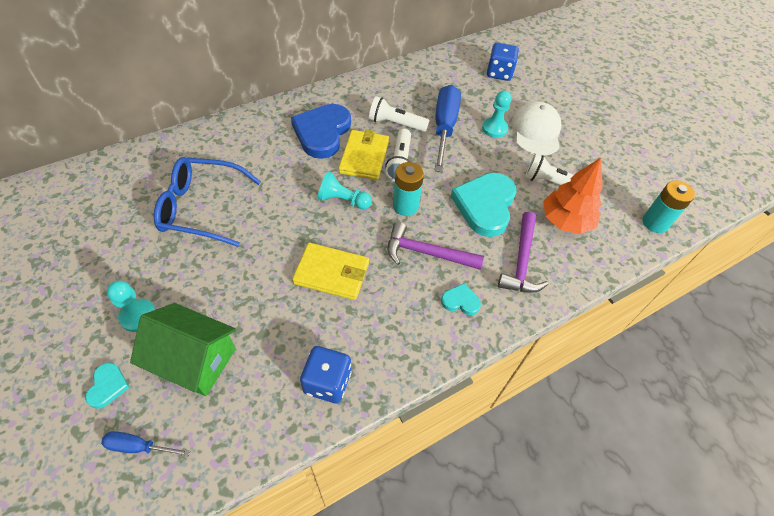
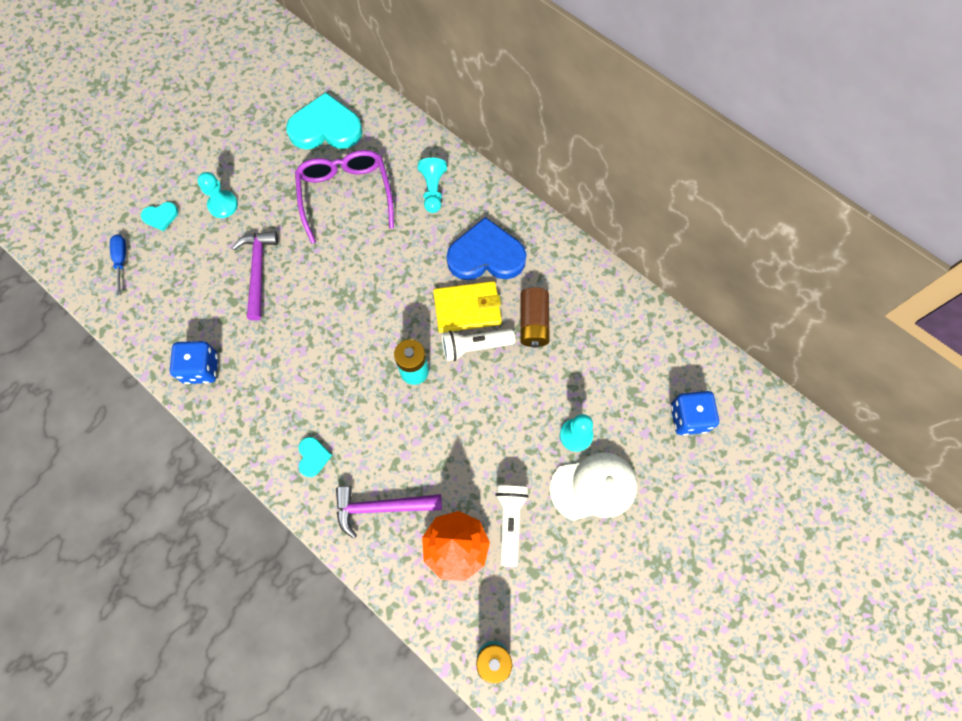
camera: 75 degrees right, 15 degrees up
(194, 360) = (195, 263): green house -> none
(201, 208) = (345, 195): blue glasses -> purple glasses
(332, 273) = (309, 332): yellow wallet -> none
(343, 200) = (399, 310): turquoise pawn -> turquoise pawn (433, 190)
(395, 124) = (533, 323): white flashlight -> brown battery
(426, 253) = (360, 409): purple hammer -> purple hammer (258, 271)
(444, 127) = (552, 377): blue screwdriver -> none
(485, 205) = (445, 452): turquoise heart -> turquoise heart (326, 128)

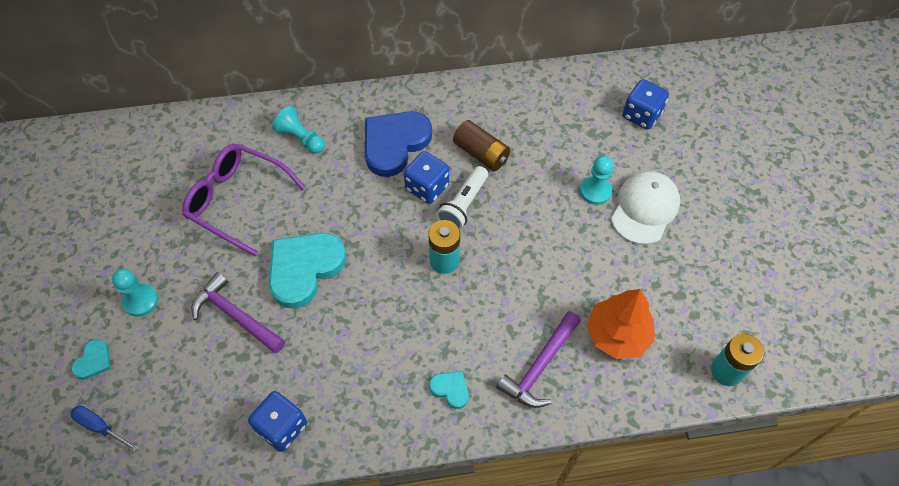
camera: 50 degrees left, 10 degrees down
(326, 128) = (158, 172): turquoise heart -> turquoise heart (304, 269)
(467, 309) = (427, 187): yellow wallet -> blue dice
(510, 522) = (627, 282): white flashlight -> none

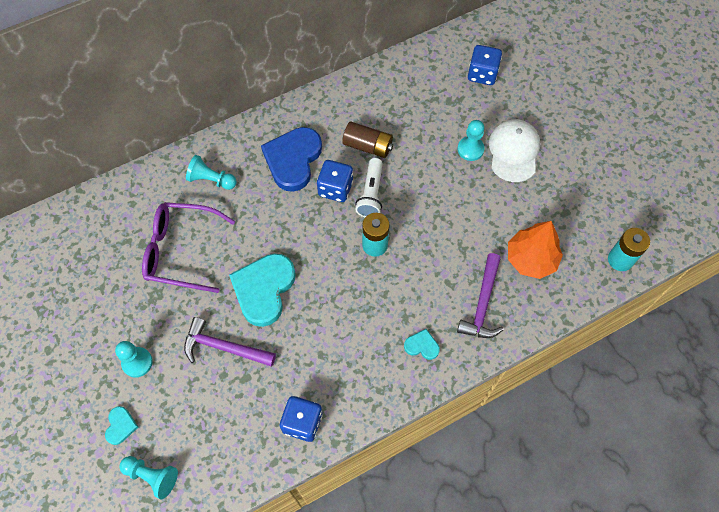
camera: 20 degrees left, 5 degrees up
(99, 426) = (152, 476): blue screwdriver -> turquoise pawn

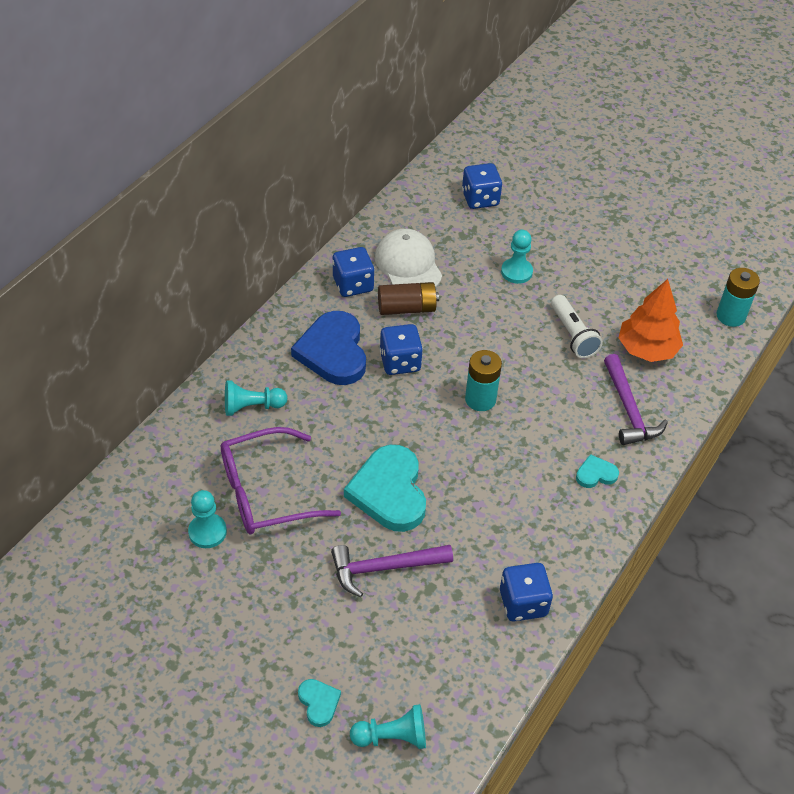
camera: 30 degrees left, 15 degrees down
(137, 362) = (293, 628): turquoise pawn -> turquoise pawn (207, 532)
(340, 110) = (353, 284): none -> blue dice
(371, 194) = (442, 352): white flashlight -> white flashlight (573, 335)
(514, 151) = (561, 258): white cap -> white cap (408, 265)

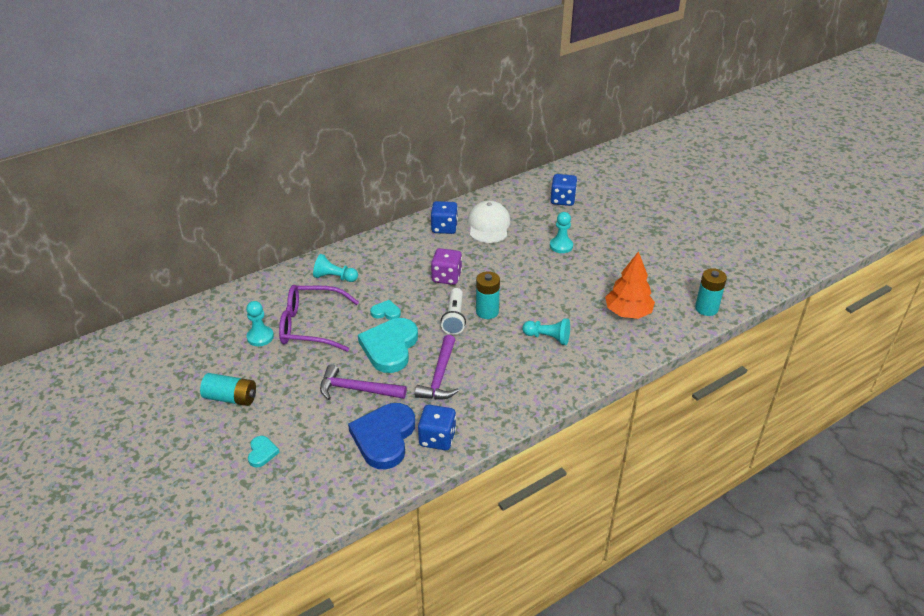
camera: 25 degrees right, 10 degrees down
(226, 638) = (231, 398): none -> turquoise battery
(333, 352) = (406, 261): blue heart -> blue heart (384, 437)
(392, 737) = (295, 488): turquoise pawn -> turquoise pawn (548, 338)
(400, 362) = (446, 277): blue dice -> purple dice
(407, 308) = (471, 249): brown battery -> none
(573, 335) = (578, 291): white flashlight -> white flashlight (454, 318)
(595, 474) = (541, 377): turquoise heart -> turquoise heart (386, 312)
(629, 409) = (591, 345): purple hammer -> purple hammer (440, 376)

